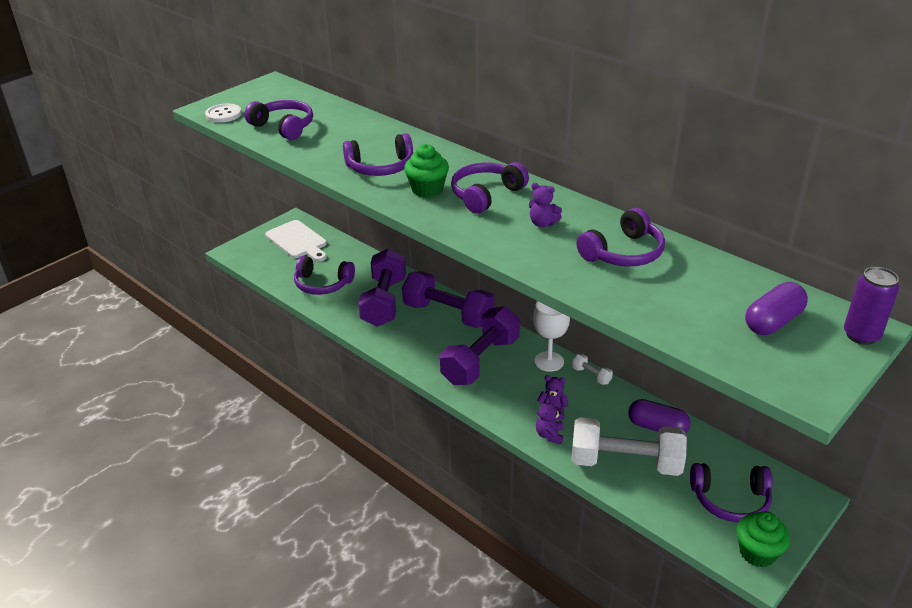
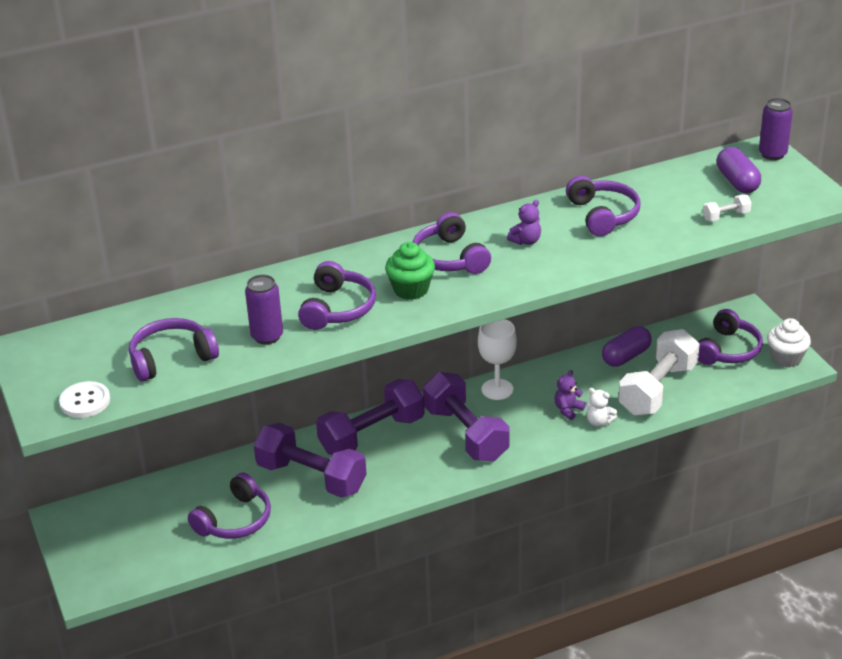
camera: 65 degrees left, 0 degrees up
(298, 241) = (118, 523): white cutting board -> none
(328, 151) = (267, 336): none -> purple can
(549, 435) = (599, 422): purple teddy bear -> white teddy bear
(591, 375) = (535, 370): white dumbbell -> white dumbbell (726, 216)
(757, 552) = (786, 358): green cupcake -> white cupcake

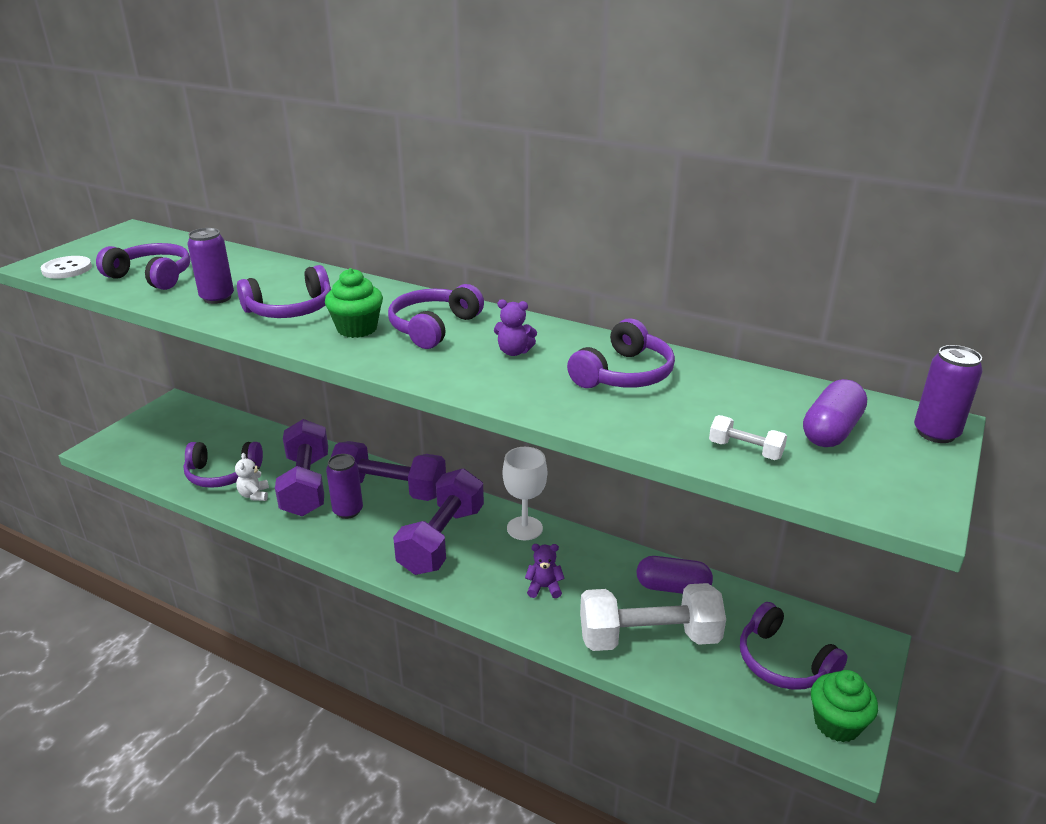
camera: 50 degrees right, 5 degrees down
(375, 467) = (348, 511): none -> purple can
(599, 422) = (548, 619): white teddy bear -> white teddy bear (254, 495)
(728, 350) = (783, 662): purple headphones -> purple headphones turned 60 degrees clockwise
(786, 358) = (837, 723): white cupcake -> green cupcake

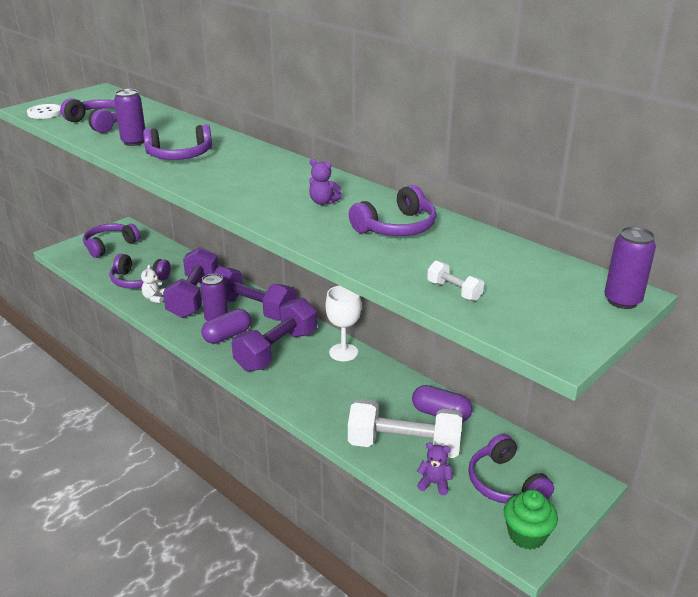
camera: 15 degrees right, 0 degrees up
(357, 329) = (218, 173): green cupcake -> none
(433, 327) = (274, 178): purple headphones -> purple headphones (110, 245)
(544, 587) = (339, 396): purple teddy bear -> purple teddy bear (434, 483)
(831, 431) = (534, 287): purple capsule -> purple capsule (227, 336)

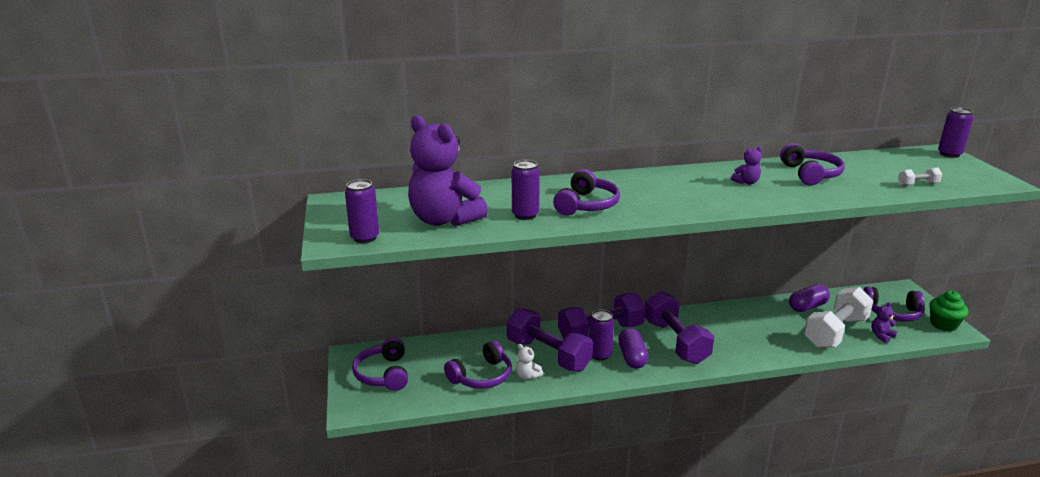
camera: 55 degrees left, 5 degrees down
(45, 113) = (365, 238): white button -> purple can
(98, 123) = (444, 220): purple headphones -> purple teddy bear
(343, 352) = (703, 315): white goblet -> none

